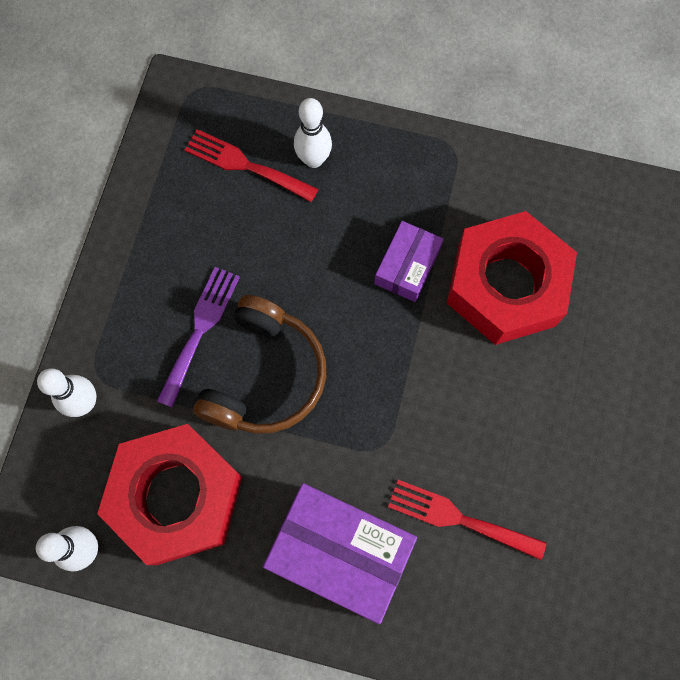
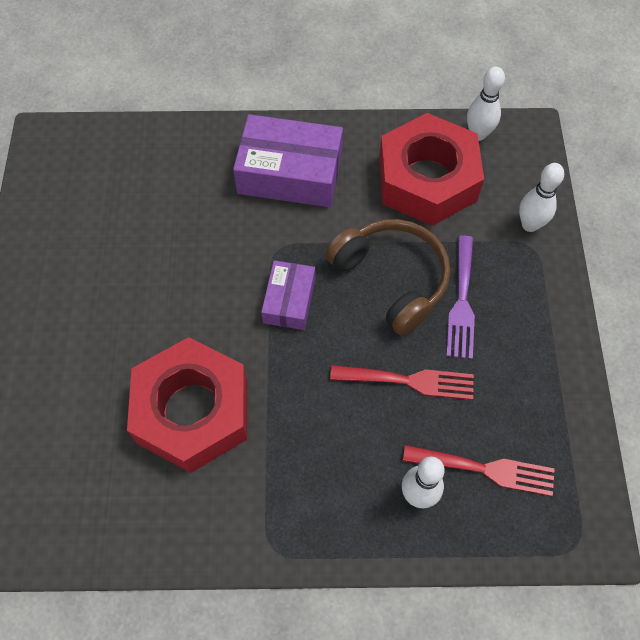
camera: 165 degrees right, 10 degrees down
(264, 376) = (391, 279): brown headphones -> brown headphones turned 135 degrees clockwise
(407, 266) = (292, 406): purple box -> purple box (289, 300)
(458, 518) = (203, 214): red fork -> red fork (409, 381)

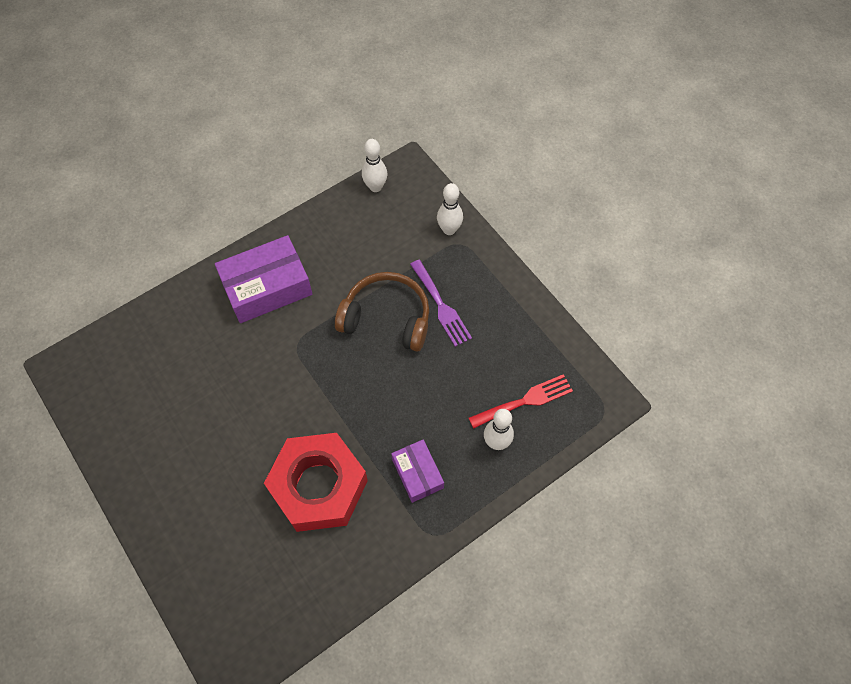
camera: 35 degrees left, 0 degrees up
(289, 300) = (330, 374): purple box -> purple box (417, 473)
(409, 381) = (443, 377): red fork -> none
(427, 180) = (363, 238): red nut -> none

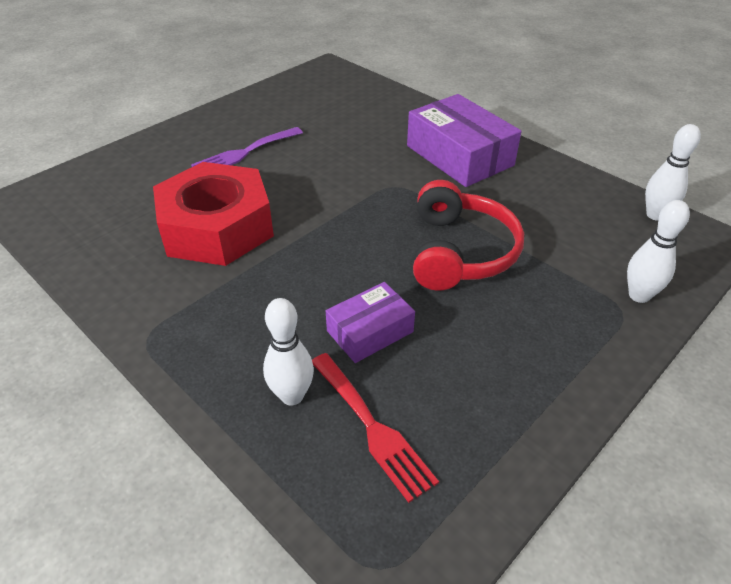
camera: 80 degrees right, 20 degrees down
(387, 318) = (459, 252): brown headphones -> red headphones
(417, 473) = (236, 311): purple box -> purple box (370, 331)
(441, 306) = (503, 303): purple fork -> purple fork (244, 153)

